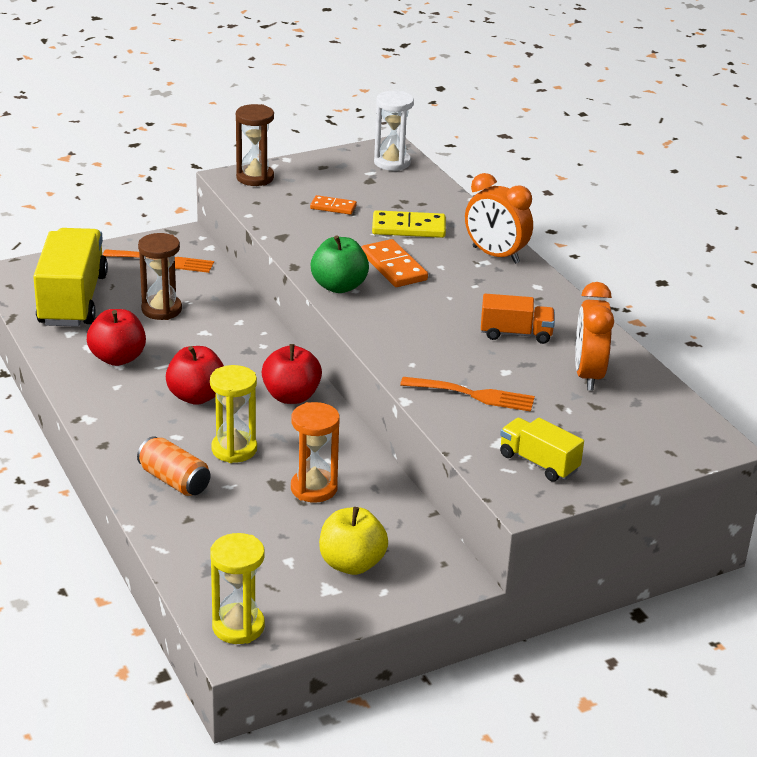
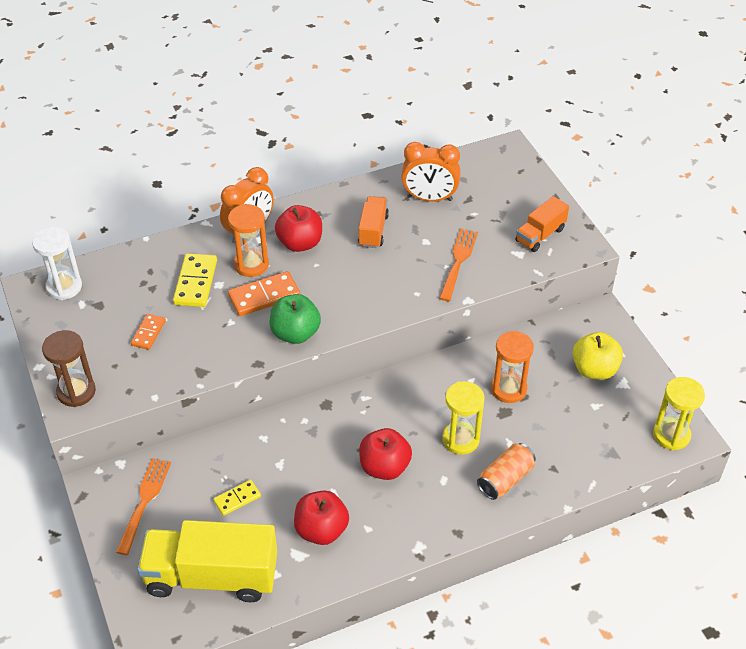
camera: 85 degrees left, 15 degrees up
(161, 309) = (237, 499): brown hourglass -> yellow domino
(291, 396) = (384, 401): red apple -> red apple (300, 243)
(442, 258) = (251, 264): none -> orange hourglass
(538, 463) = (540, 235): yellow truck -> orange truck

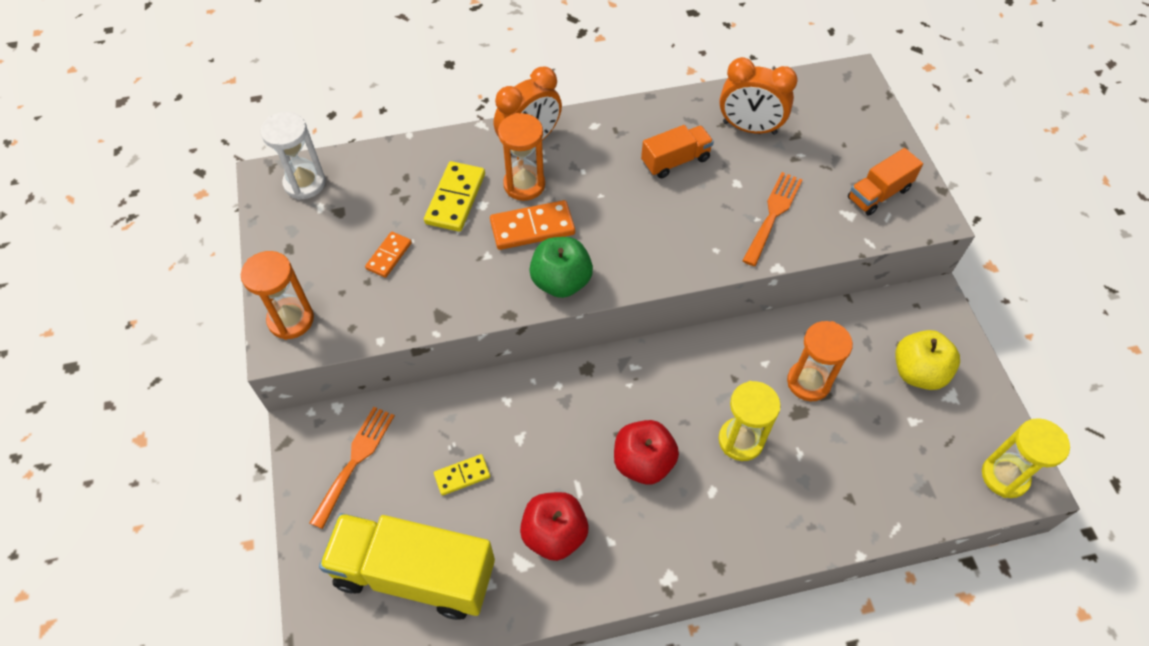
camera: 10 degrees right, 10 degrees up
(76, 392) = (291, 320): brown hourglass -> orange hourglass
(300, 243) = (586, 165): red apple -> none
(373, 231) = (675, 161): orange truck -> orange truck turned 45 degrees clockwise
(505, 479) = (788, 503): orange can -> none

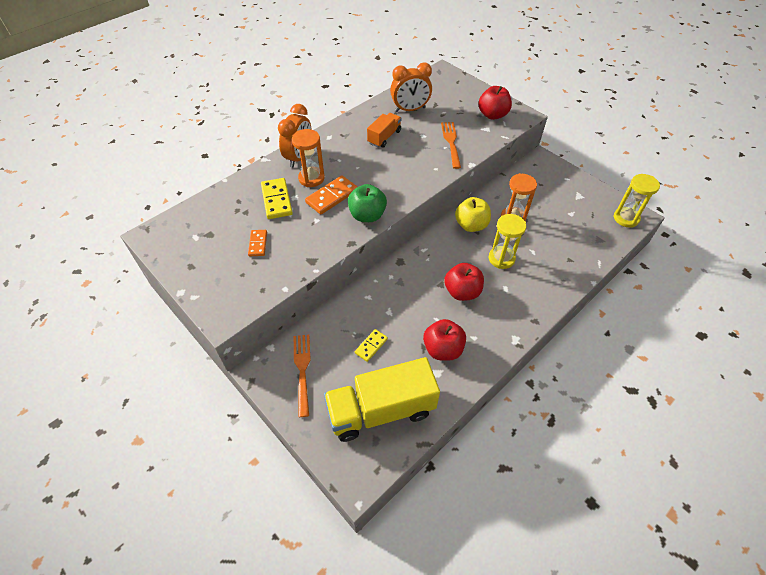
camera: 30 degrees left, 5 degrees down
(291, 320) = (220, 302): orange hourglass -> none
(305, 183) = (176, 228): white hourglass -> none
(878, 194) = (492, 115): orange truck -> red apple
(918, 372) = (557, 192): yellow apple -> yellow apple (471, 225)

